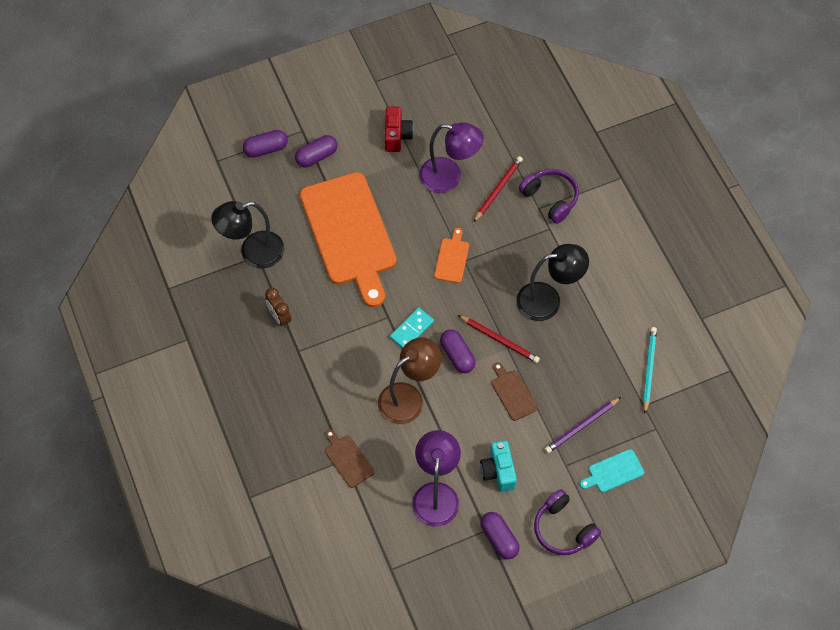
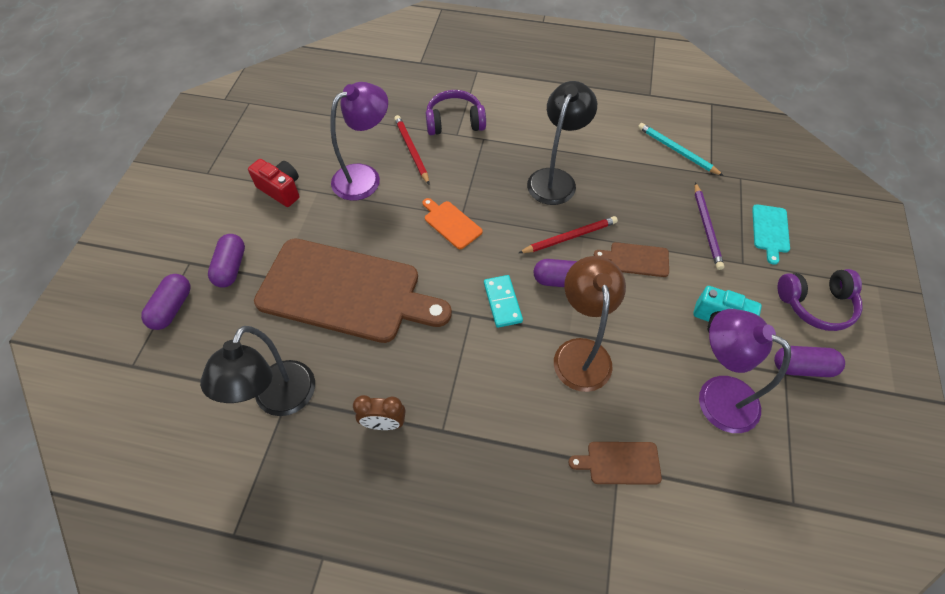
camera: 55 degrees left, 5 degrees down
(349, 233) = (346, 291): orange cutting board -> brown cutting board

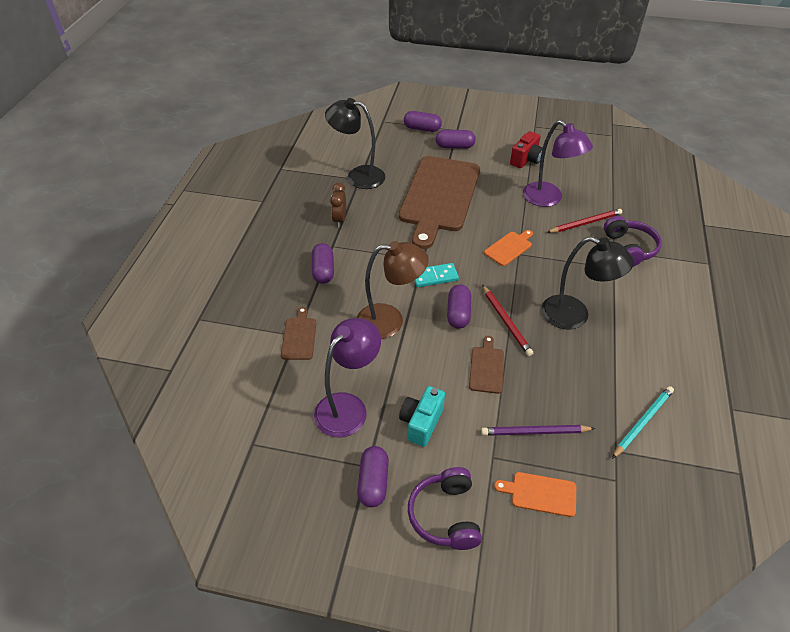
camera: 90 degrees right, 10 degrees down
(494, 440) = (323, 270): none -> purple capsule
(770, 231) = (540, 494): turquoise cutting board -> orange cutting board

